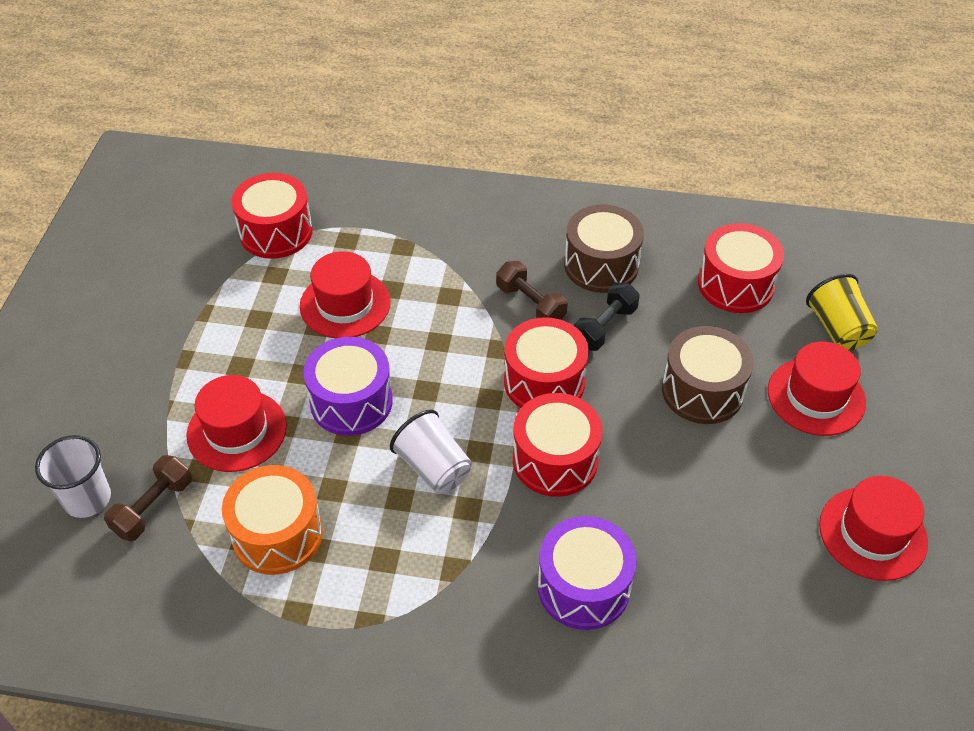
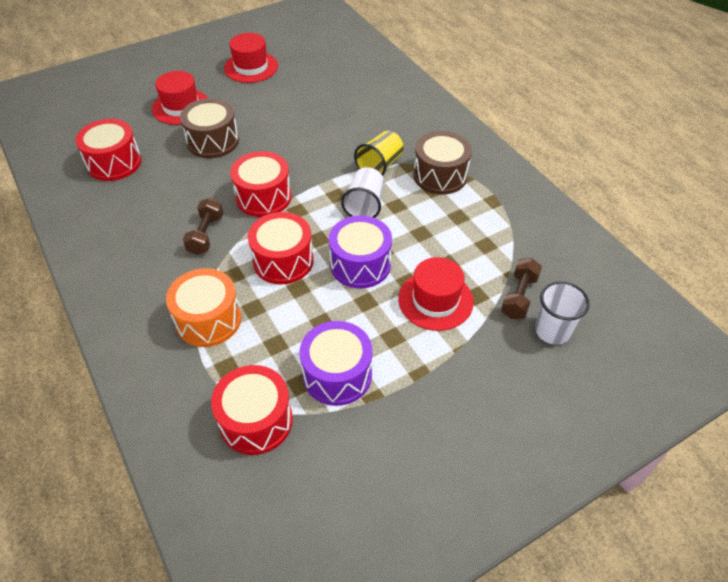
camera: 130 degrees left, 0 degrees up
(153, 507) = (519, 296): brown dumbbell -> brown dumbbell turned 60 degrees counterclockwise
(277, 534) = (468, 235): orange drum -> orange drum (208, 320)
(345, 304) = (289, 322): red hat -> none
(555, 460) = (311, 167): red drum -> red drum (283, 261)
(583, 586) = (369, 126): purple drum -> purple drum (337, 374)
(601, 265) = (142, 222): brown drum -> brown drum (440, 176)
(604, 327) = (197, 195): black dumbbell -> none
(837, 329) = (122, 117): yellow cup -> yellow cup (380, 165)

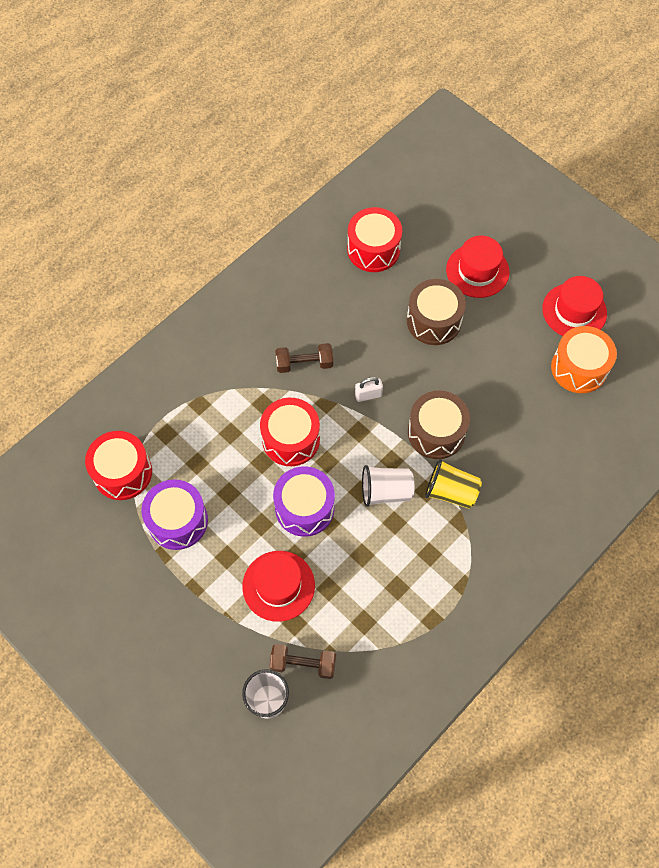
camera: 75 degrees right, 15 degrees up
(208, 320) = (209, 402): orange drum -> orange drum (579, 368)
(263, 197) = (368, 395): red drum -> white padlock
(440, 176) = (455, 557): brown drum -> brown drum (436, 432)

